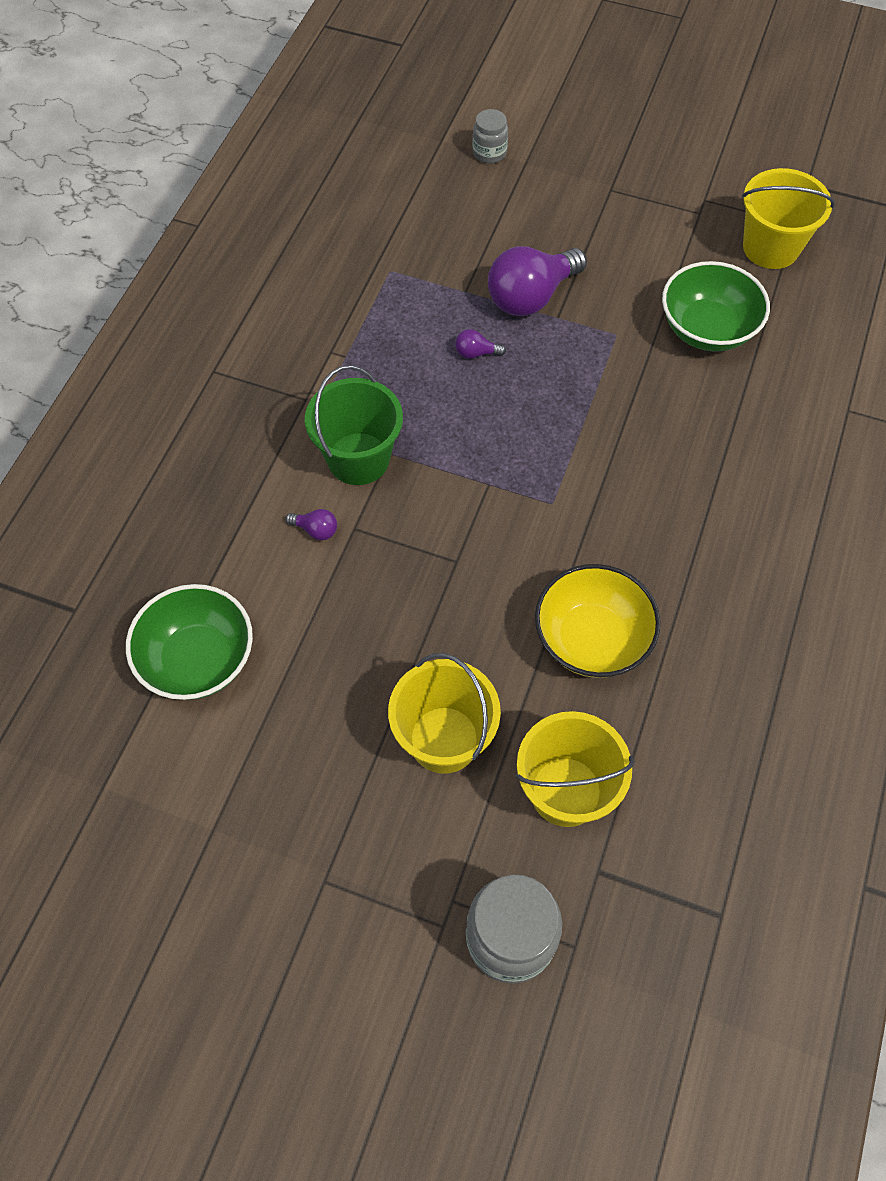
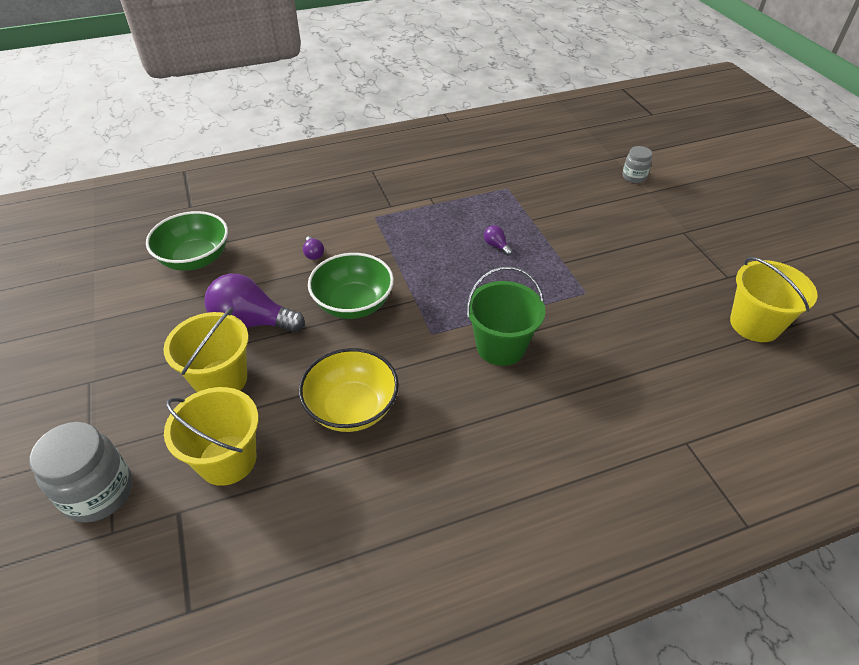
camera: 50 degrees right, 15 degrees down
(358, 459) = (375, 243): green bucket -> green bucket (501, 346)
(531, 297) = (563, 244): purple light bulb -> purple light bulb (252, 322)
(707, 329) = (647, 330): green bowl -> green bowl (353, 304)

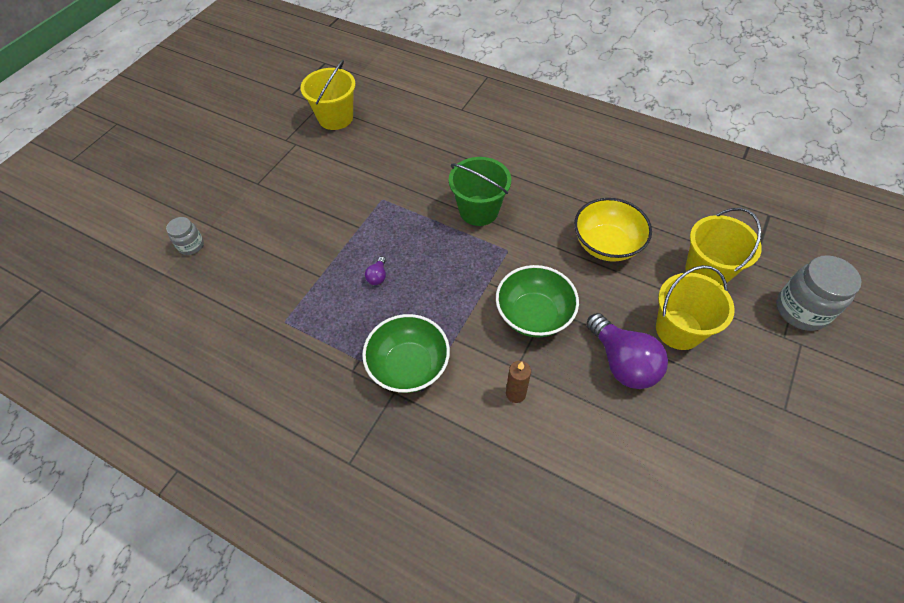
camera: 130 degrees left, 10 degrees up
(195, 259) = (624, 486): green bowl -> green bowl (409, 366)
(313, 254) = (515, 394): purple light bulb -> brown candle

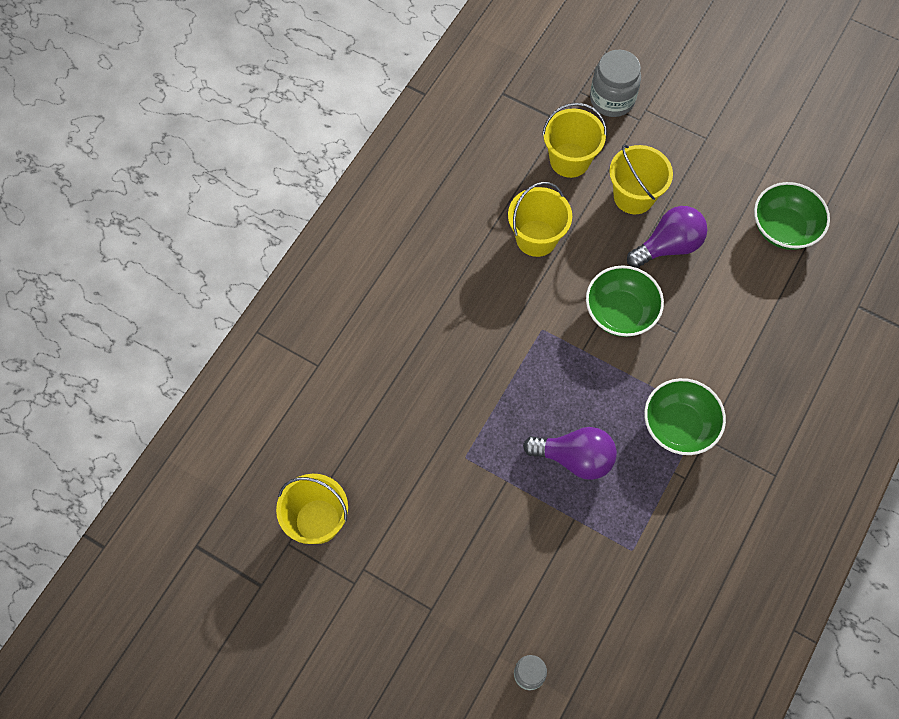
camera: 90 degrees left, 10 degrees up
(377, 276) = (575, 458): purple light bulb -> purple light bulb, size x2.36
(479, 210) = (486, 354): green bucket -> none
(515, 394) = (702, 335): brown candle -> none
(606, 244) = (536, 238): yellow bowl -> yellow bucket
(677, 498) = (783, 228): none -> green bowl

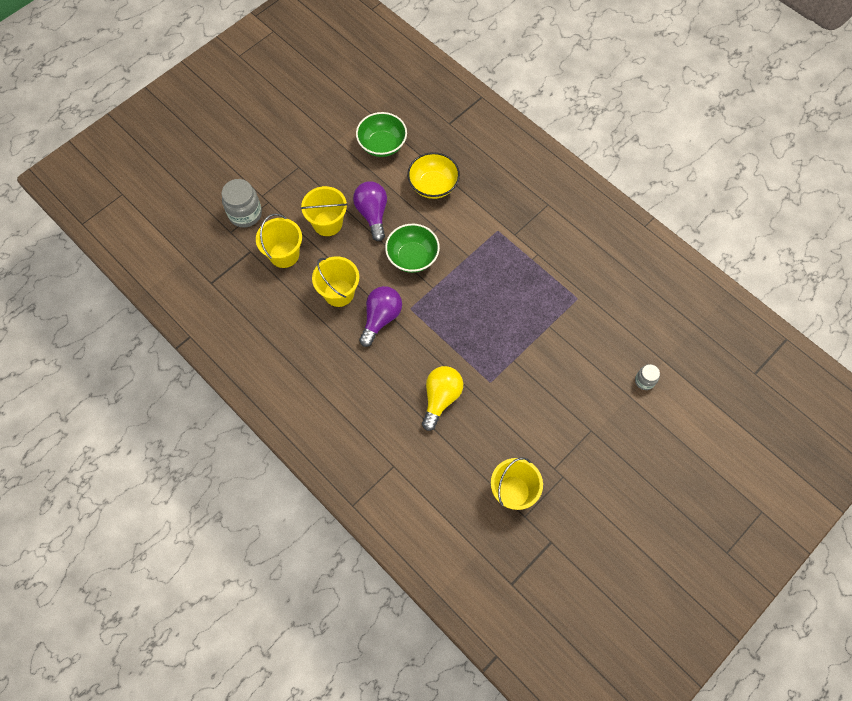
camera: 75 degrees left, 0 degrees up
(424, 400) = (441, 398): none -> yellow light bulb
(575, 458) = (508, 314): purple light bulb -> purple light bulb (381, 318)
(679, 426) = (502, 247): green bowl -> none
(744, 311) = (433, 185): none -> yellow bowl

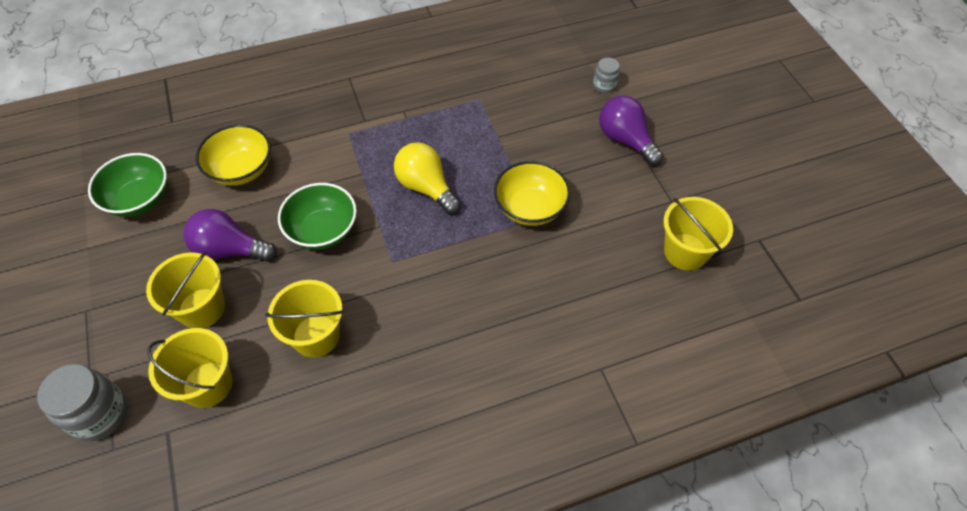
camera: 65 degrees left, 10 degrees down
(381, 318) = (385, 300): purple light bulb -> purple light bulb (625, 140)
(441, 398) = (532, 277): yellow light bulb -> yellow light bulb (426, 187)
(496, 374) = (530, 208): none -> yellow bowl

